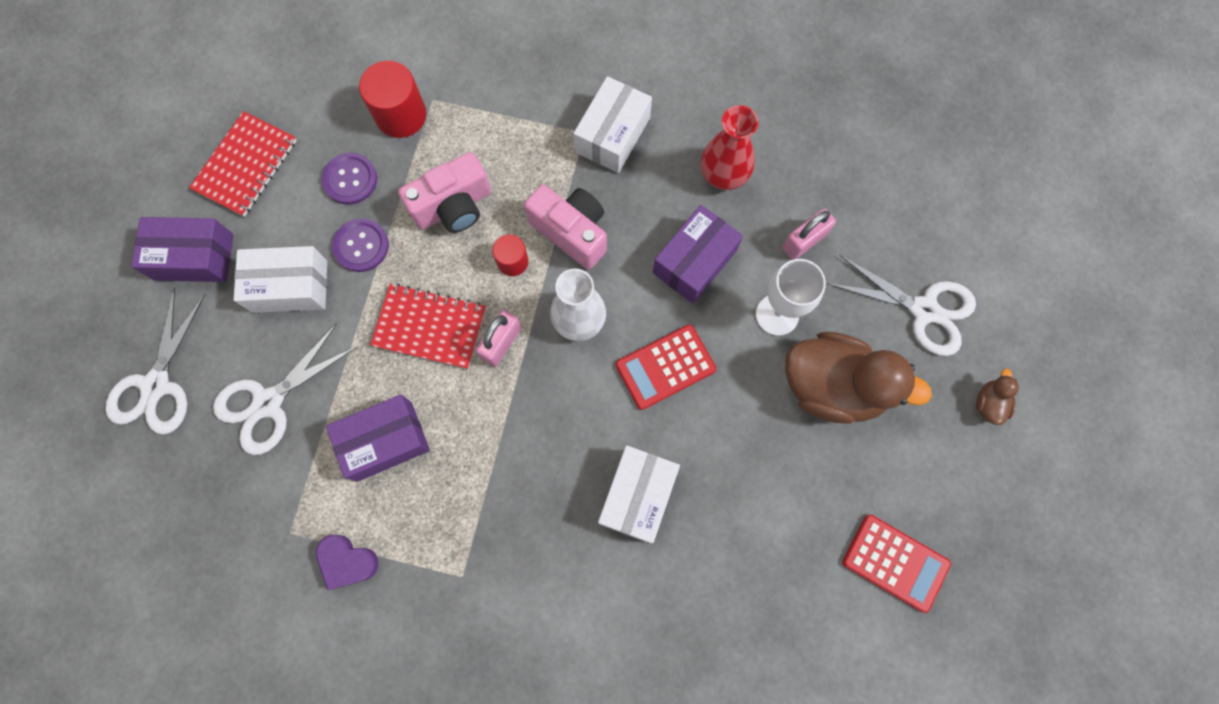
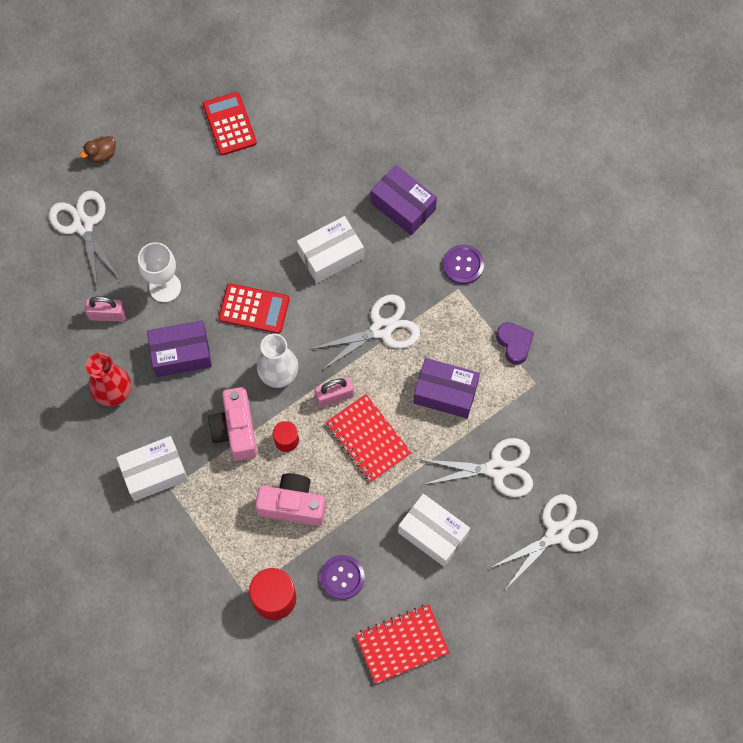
camera: 140 degrees left, 5 degrees down
(194, 257) = (479, 603): purple box -> purple box (403, 206)
(361, 246) = (369, 525): purple button -> purple button (463, 265)
(511, 456) = (381, 329): none -> white scissors
(832, 386) = (174, 227): brown duck -> none

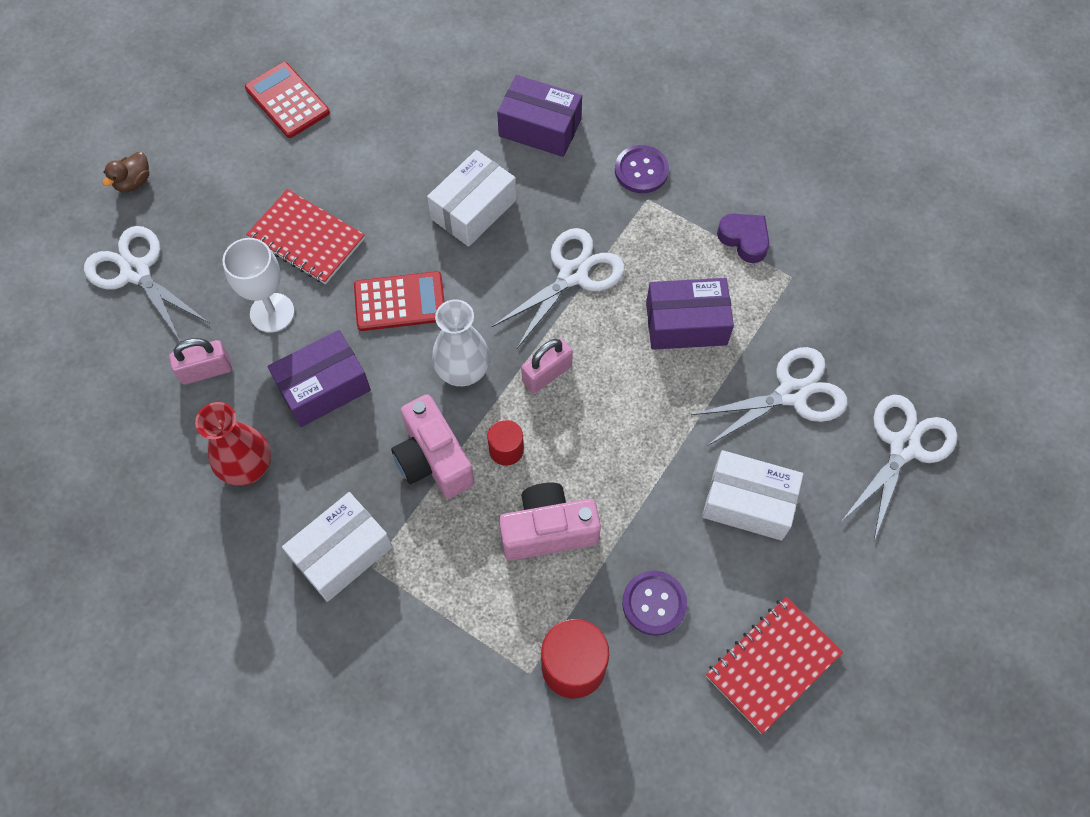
camera: 20 degrees left, 5 degrees down
(368, 439) = (612, 412): red notebook -> red notebook (306, 239)

